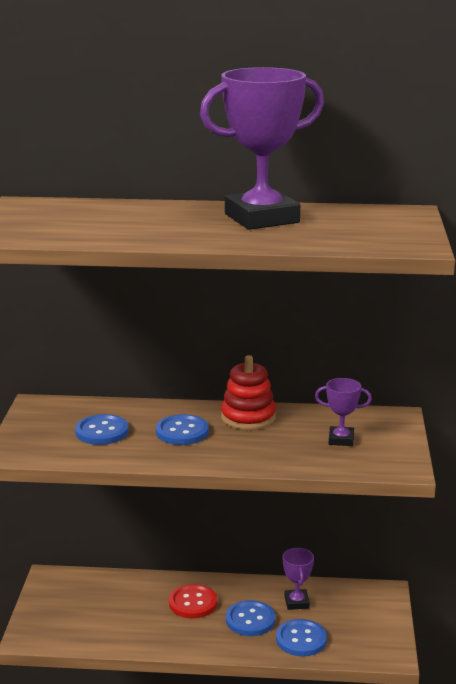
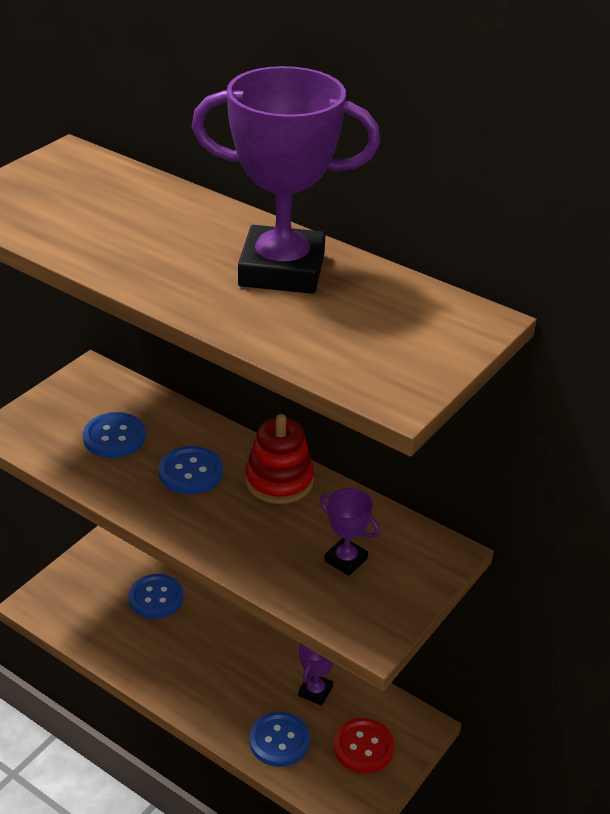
camera: 30 degrees right, 15 degrees up
(193, 603) = (212, 639): red button -> red button (363, 747)
(250, 620) = (250, 689): blue button -> blue button (156, 598)

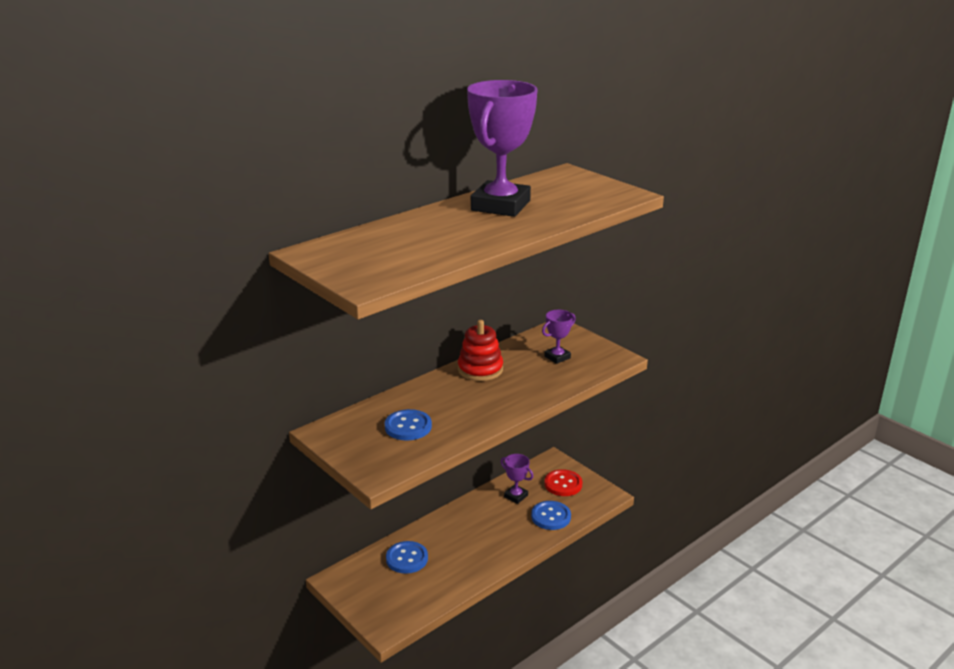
camera: 75 degrees left, 10 degrees down
(191, 472) = (459, 399): blue button -> none

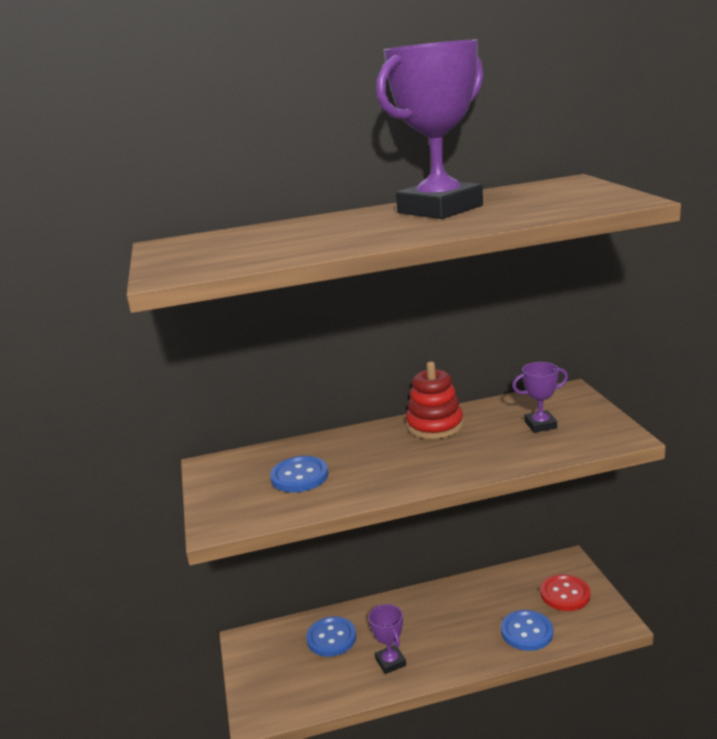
camera: 30 degrees right, 5 degrees down
(516, 496) = (498, 595): purple trophy -> purple trophy (390, 662)

